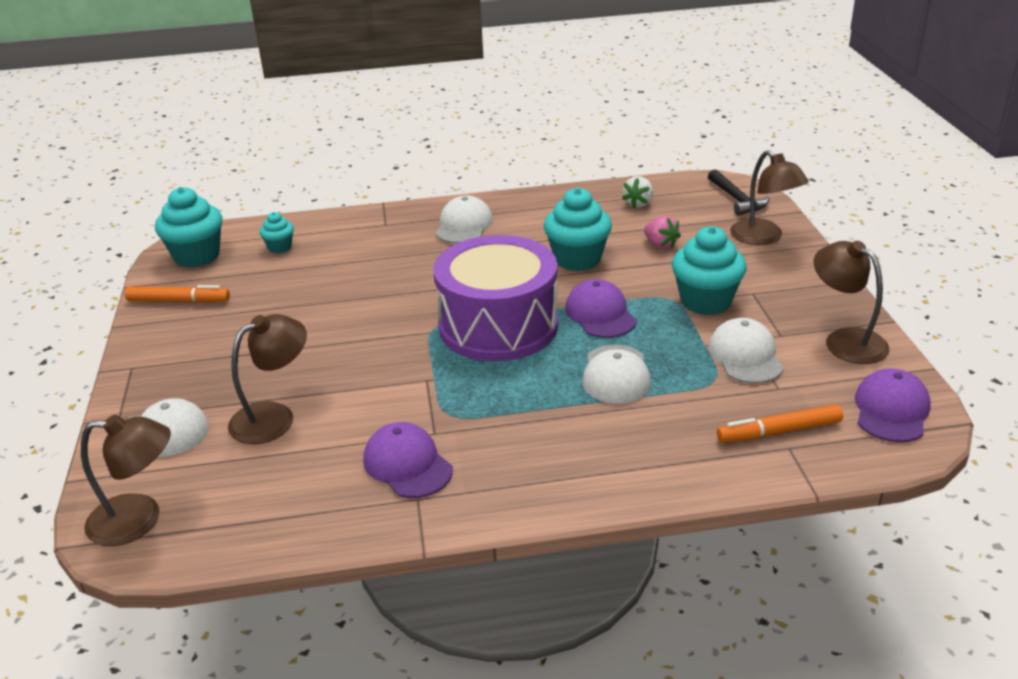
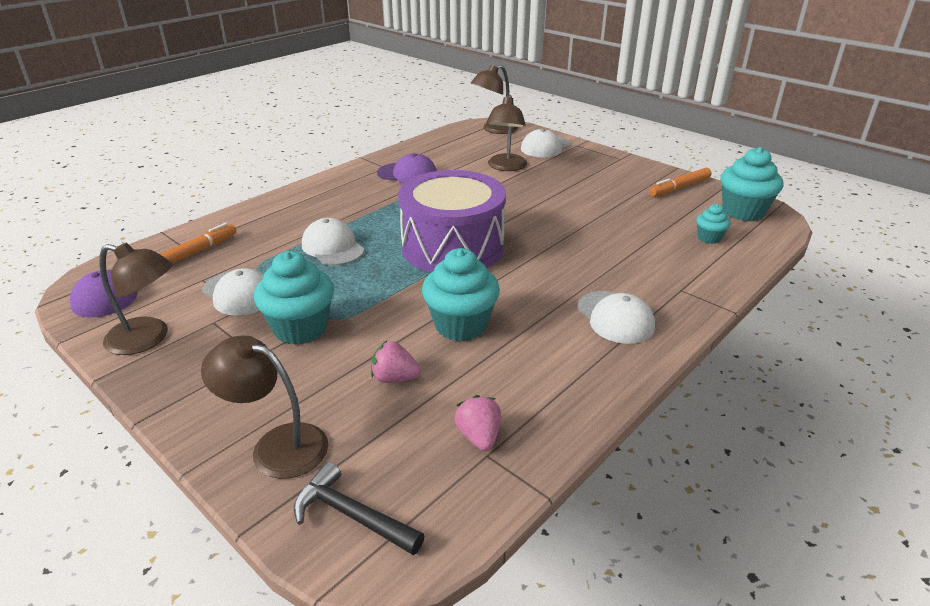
camera: 140 degrees right, 0 degrees up
(600, 314) = (385, 283): purple cap -> none
(638, 203) = (479, 436): white strawberry -> pink strawberry

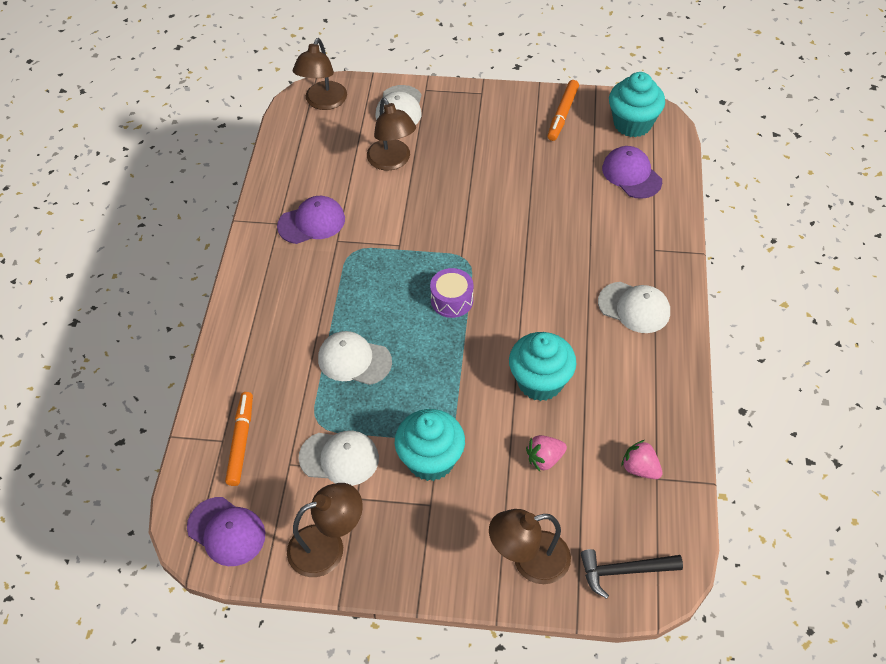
camera: 35 degrees left, 20 degrees up
(452, 247) = (452, 300): purple drum -> purple drum, size x0.42
(709, 238) = (631, 174): turquoise cupcake -> purple cap

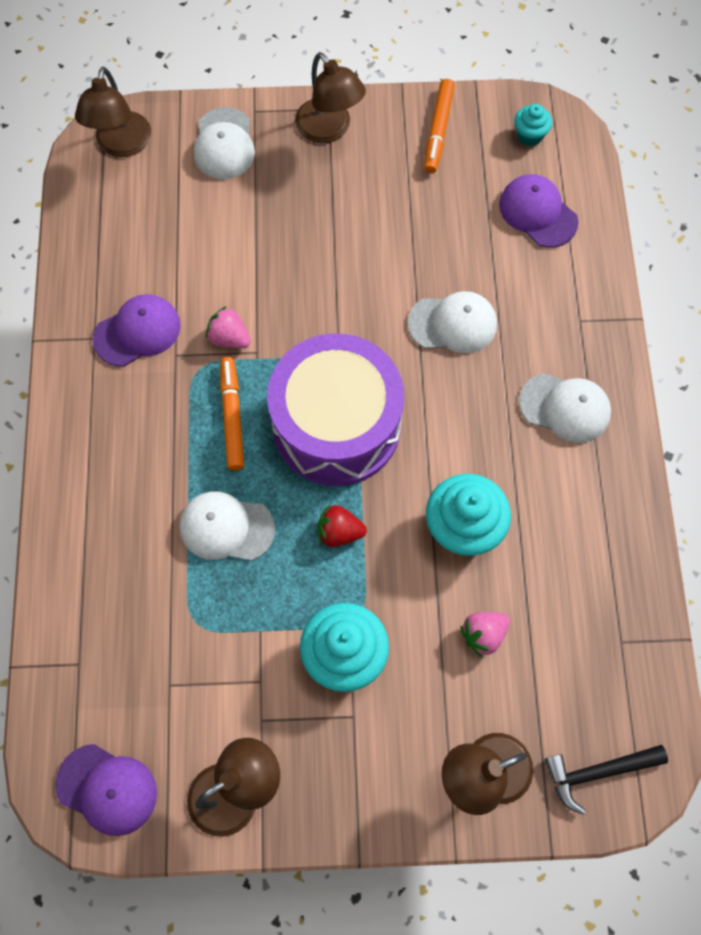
camera: 10 degrees left, 15 degrees up
(241, 441) = (103, 662): orange marker -> orange marker (232, 416)
(339, 458) = (231, 668): white cap -> white cap (453, 324)
(392, 161) = (228, 227): brown lamp -> brown lamp (329, 130)
(441, 373) = (339, 532): none -> red strawberry
(452, 300) = (336, 425): purple drum -> purple drum, size x2.36
(632, 124) = (529, 135): turquoise cupcake -> turquoise cupcake, size x0.52
(640, 468) = (599, 632): pink strawberry -> pink strawberry (229, 338)

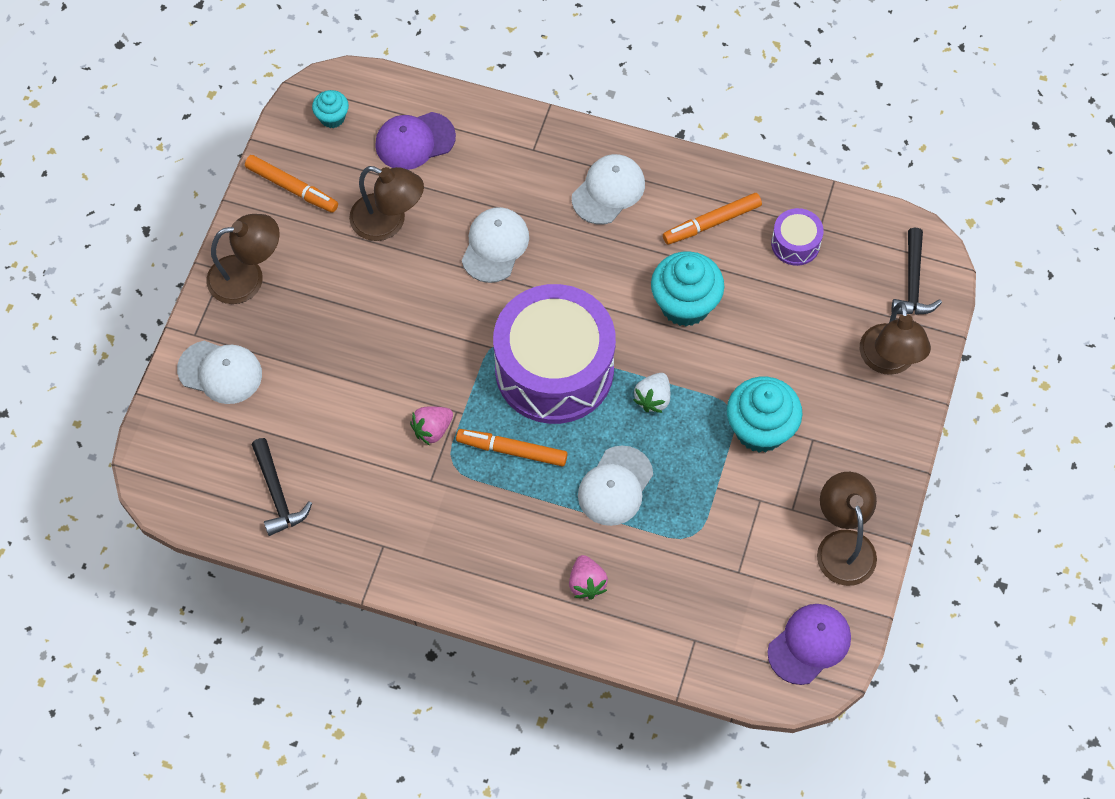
camera: 70 degrees left, 5 degrees down
(118, 233) = (277, 494): none -> black hammer
(121, 145) = (177, 464): brown lamp -> brown lamp (388, 222)
(137, 332) = (393, 506): purple cap -> none
(339, 532) = (653, 399): red strawberry -> white strawberry
(483, 634) = (779, 322): pink strawberry -> pink strawberry (587, 583)
(574, 524) = (711, 223): none -> orange marker
(588, 621) = (795, 244): none -> purple drum

